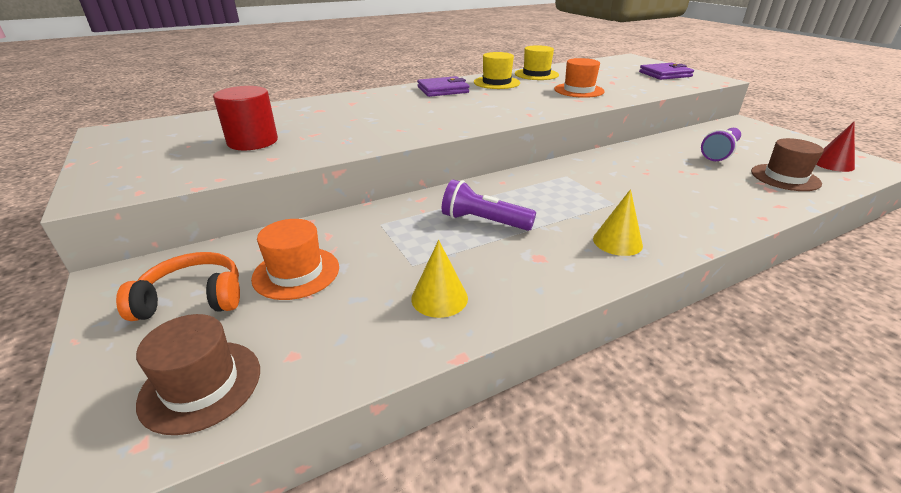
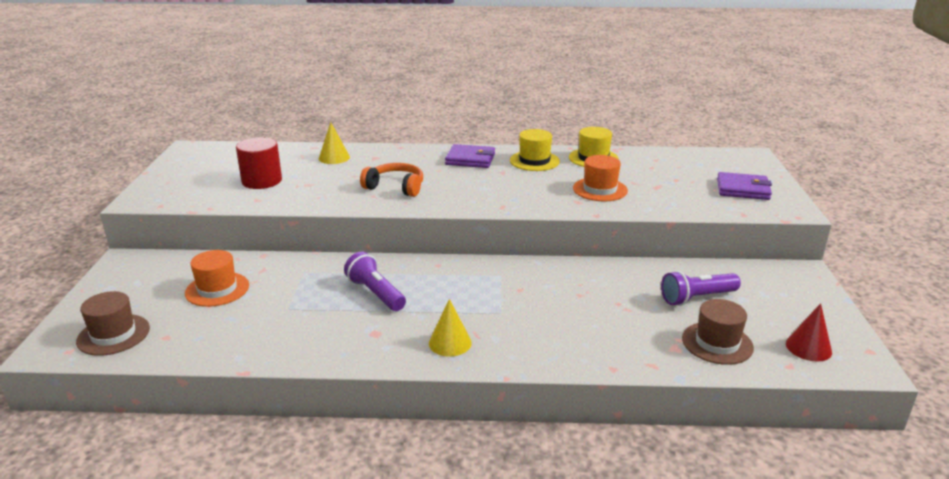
camera: 30 degrees right, 5 degrees down
(193, 298) = (151, 286): orange headphones -> orange headphones (395, 187)
(439, 298) = (276, 335): yellow cone -> yellow cone (334, 157)

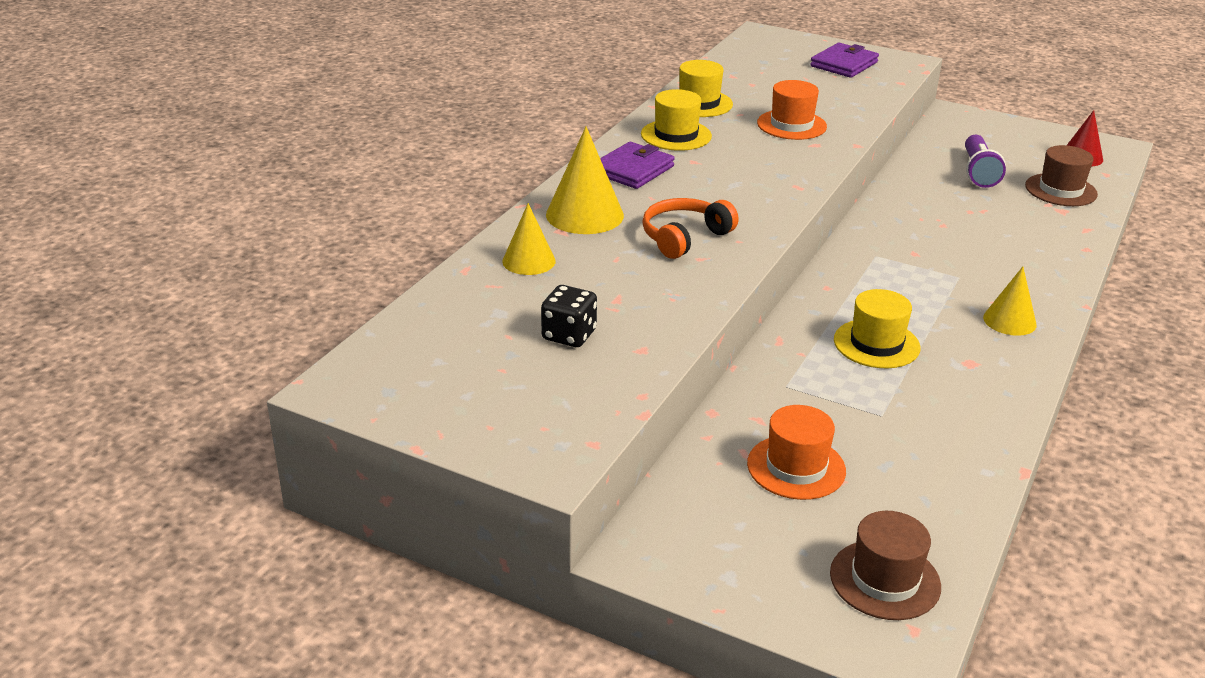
camera: 65 degrees left, 5 degrees up
(262, 181) = (569, 335): red cylinder -> black dice
(375, 293) = (876, 344): purple flashlight -> yellow hat
(399, 159) = (584, 215): none -> yellow cone

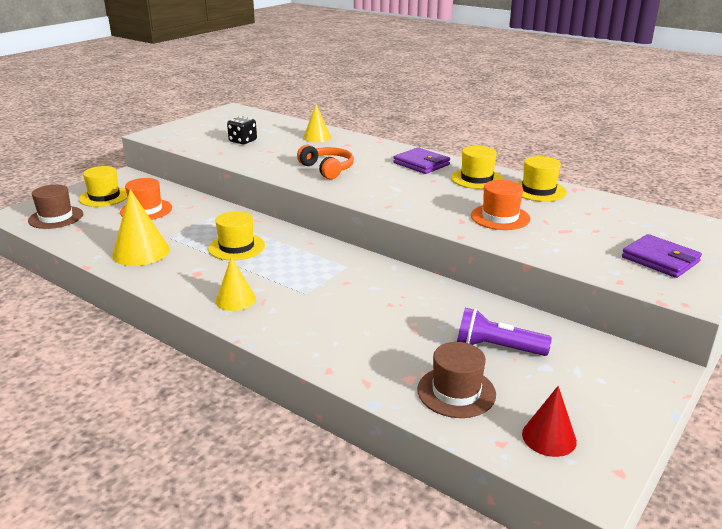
camera: 100 degrees right, 5 degrees down
(584, 215) = (363, 150): yellow cone -> yellow cone (141, 252)
(761, 544) = (104, 197): none -> yellow hat

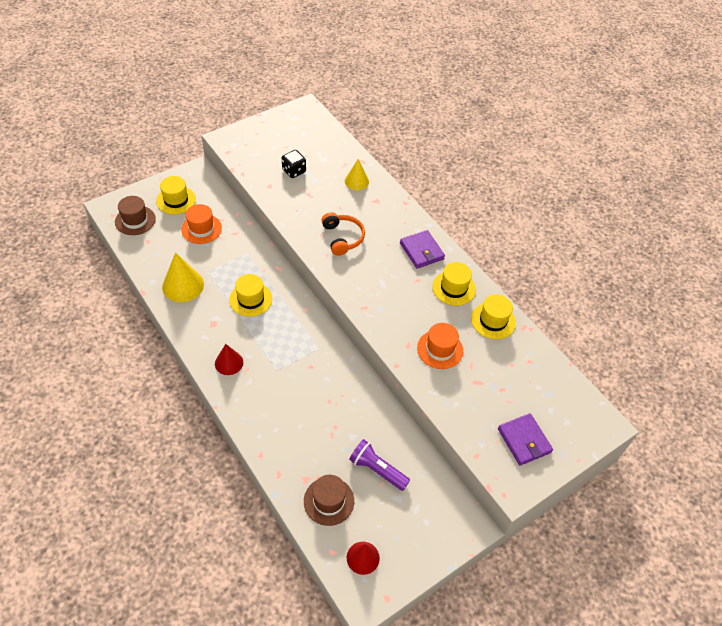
camera: 15 degrees right, 25 degrees up
(235, 300) = (229, 363): yellow cone -> red cone

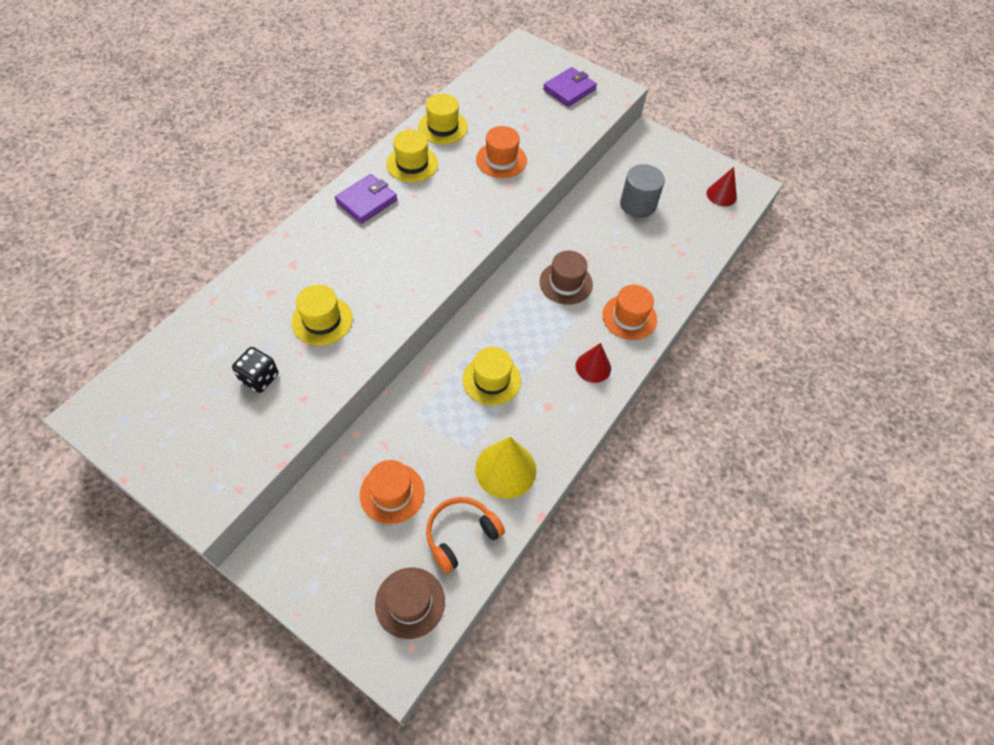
camera: 110 degrees left, 5 degrees up
(176, 200) = (343, 560): yellow hat -> yellow hat (322, 320)
(259, 406) = (629, 317): none -> orange hat
(329, 501) = (690, 231): brown hat -> brown hat (566, 283)
(342, 238) = (375, 282): orange headphones -> orange headphones (461, 535)
(356, 181) = (259, 295): yellow cone -> none
(377, 470) = (638, 204): purple flashlight -> grey cylinder

